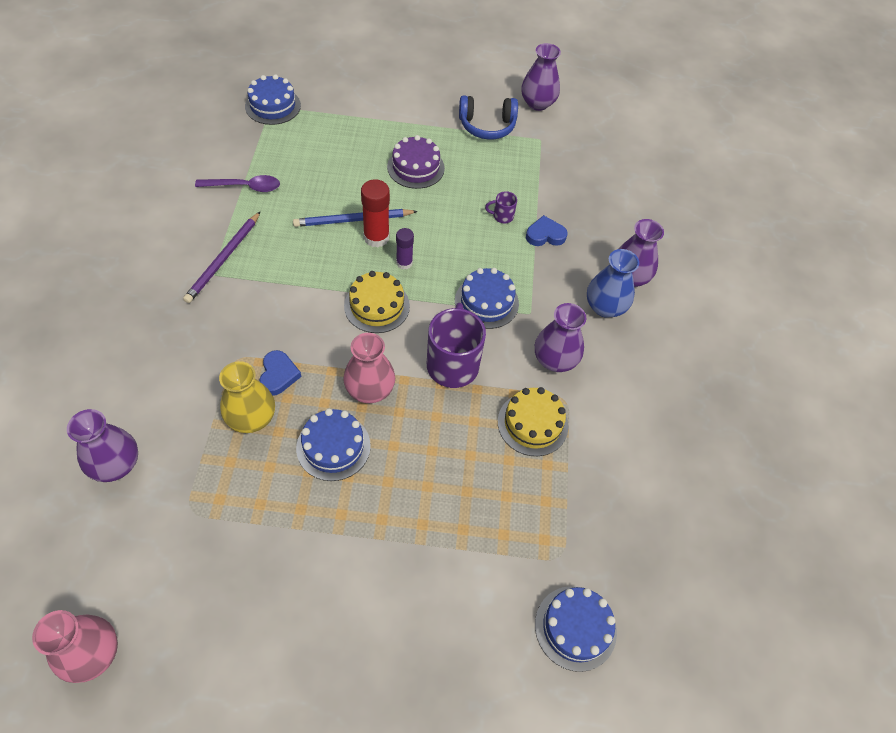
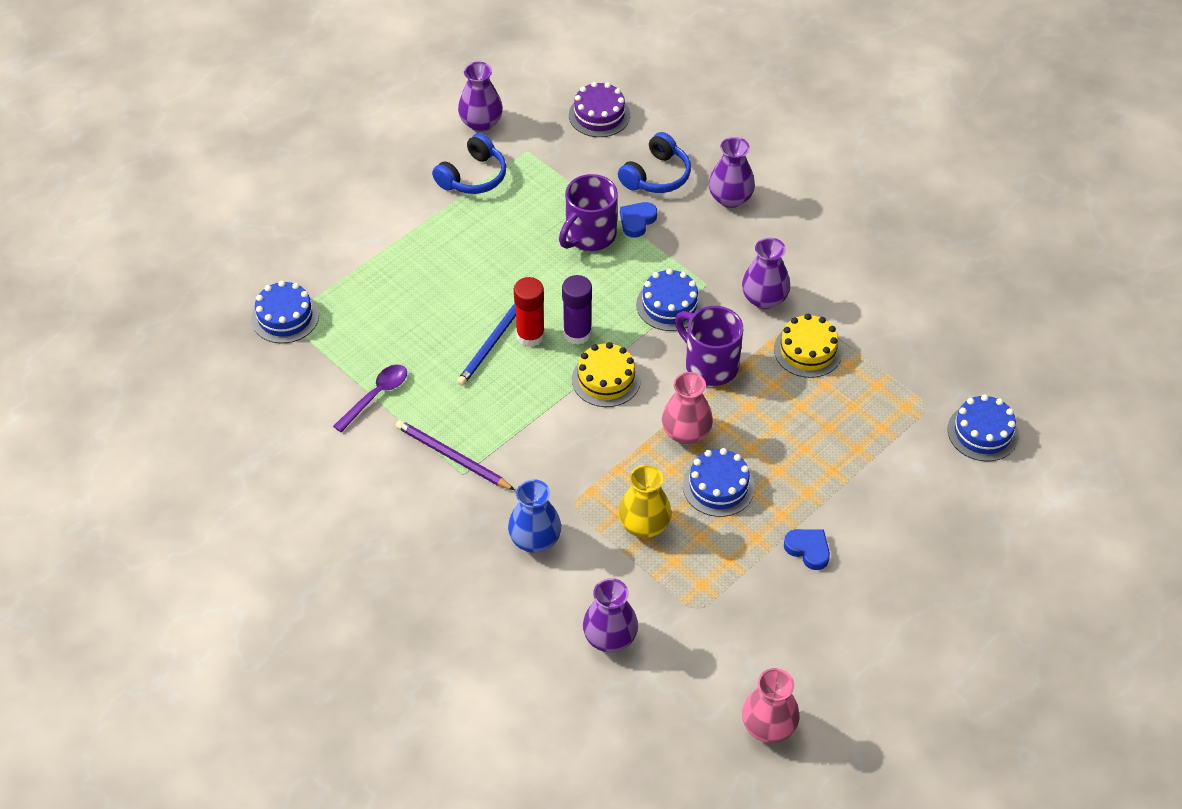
camera: 45 degrees left, 5 degrees down
(223, 259) = (452, 457): purple pencil -> purple pencil turned 150 degrees clockwise
(278, 375) = (617, 485): blue heart -> blue heart (808, 549)
(404, 263) = (577, 333): purple glue stick -> purple glue stick, size x1.60
(415, 167) = (474, 259): purple cake -> purple cake (599, 115)
(502, 216) = (589, 236): purple mug -> purple mug, size x2.24
(599, 221) = (656, 176): none -> blue headphones
(605, 307) = (744, 233): blue vase -> blue vase (535, 539)

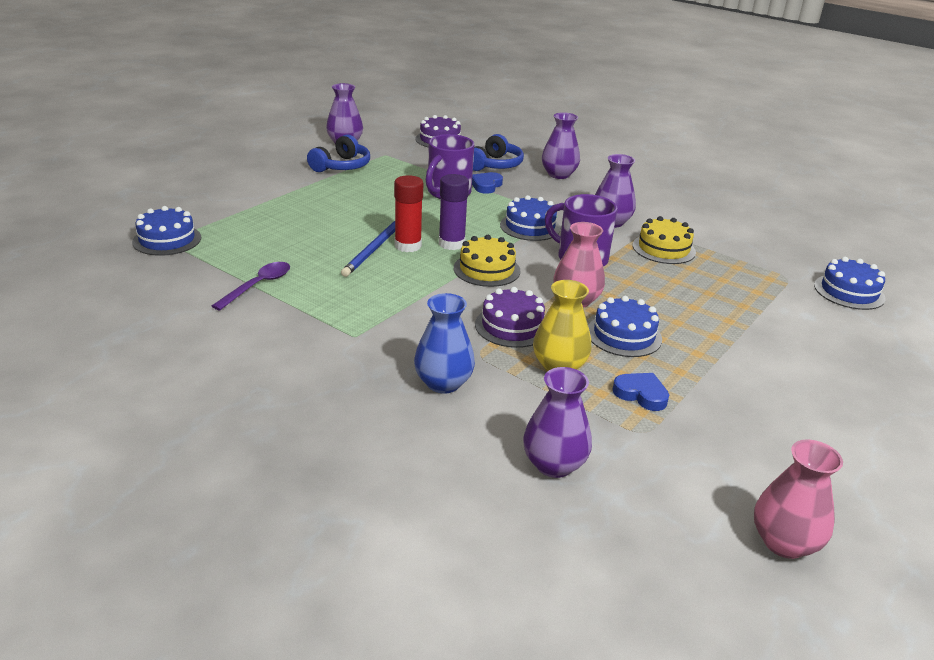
camera: 10 degrees left, 20 degrees down
(452, 457) = (342, 324): purple pencil -> none
(613, 468) = (512, 326): none -> purple cake
(808, 549) = (738, 378): blue heart -> blue heart (641, 394)

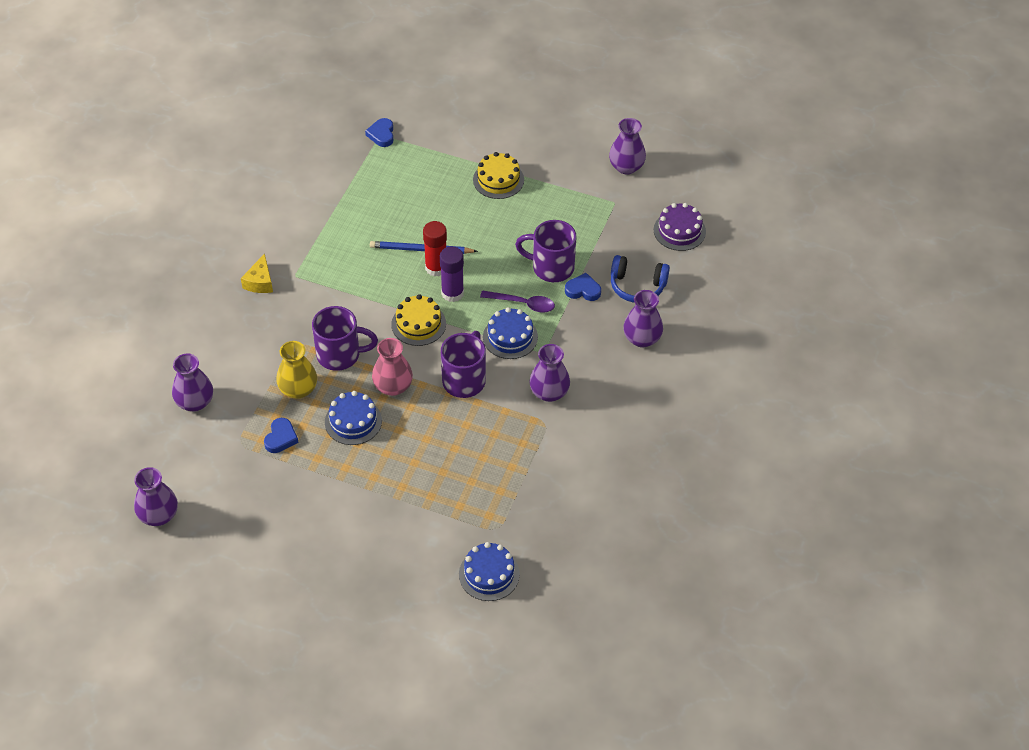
camera: 75 degrees right, 20 degrees up
(167, 240) = (381, 134): blue cake -> blue heart
(258, 285) = (338, 206): purple spoon -> purple spoon (523, 304)
(342, 166) = (569, 182): blue headphones -> none
(346, 366) = (260, 282): none -> yellow cheese
(443, 383) = (258, 333): blue vase -> none
(512, 326) = (340, 355): purple cake -> purple mug
(663, 249) = (511, 436): yellow cake -> yellow cake (498, 180)
(784, 542) = (158, 515): pink vase -> purple vase

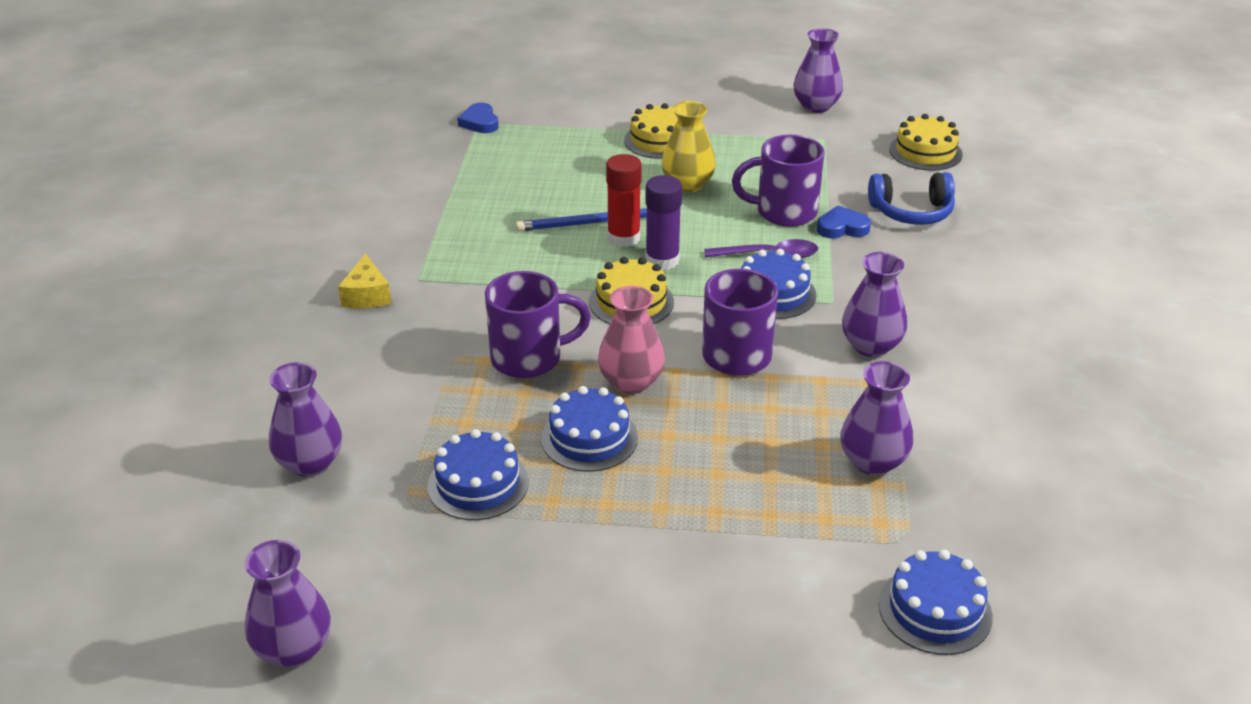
camera: 15 degrees left, 15 degrees down
(281, 438) = (478, 484): blue heart -> blue cake
(298, 389) = (480, 413): yellow vase -> yellow vase (687, 184)
(642, 338) = (958, 264): purple vase -> purple vase (872, 462)
(679, 231) = (925, 152): purple cake -> yellow cake

